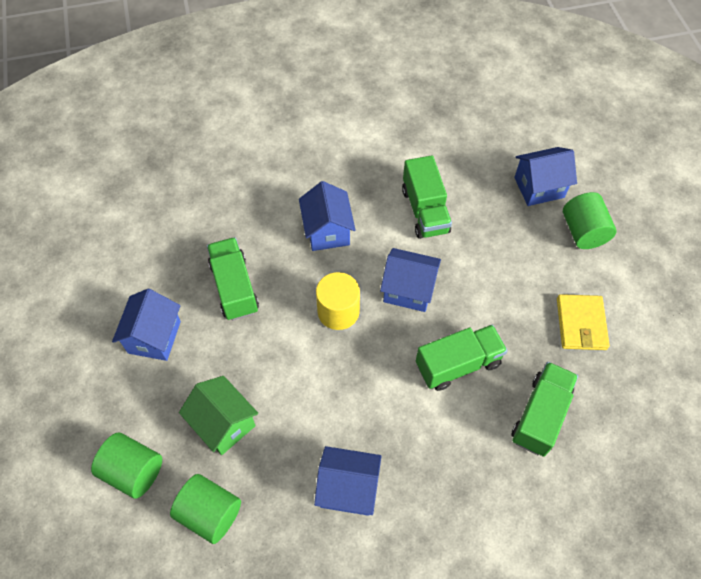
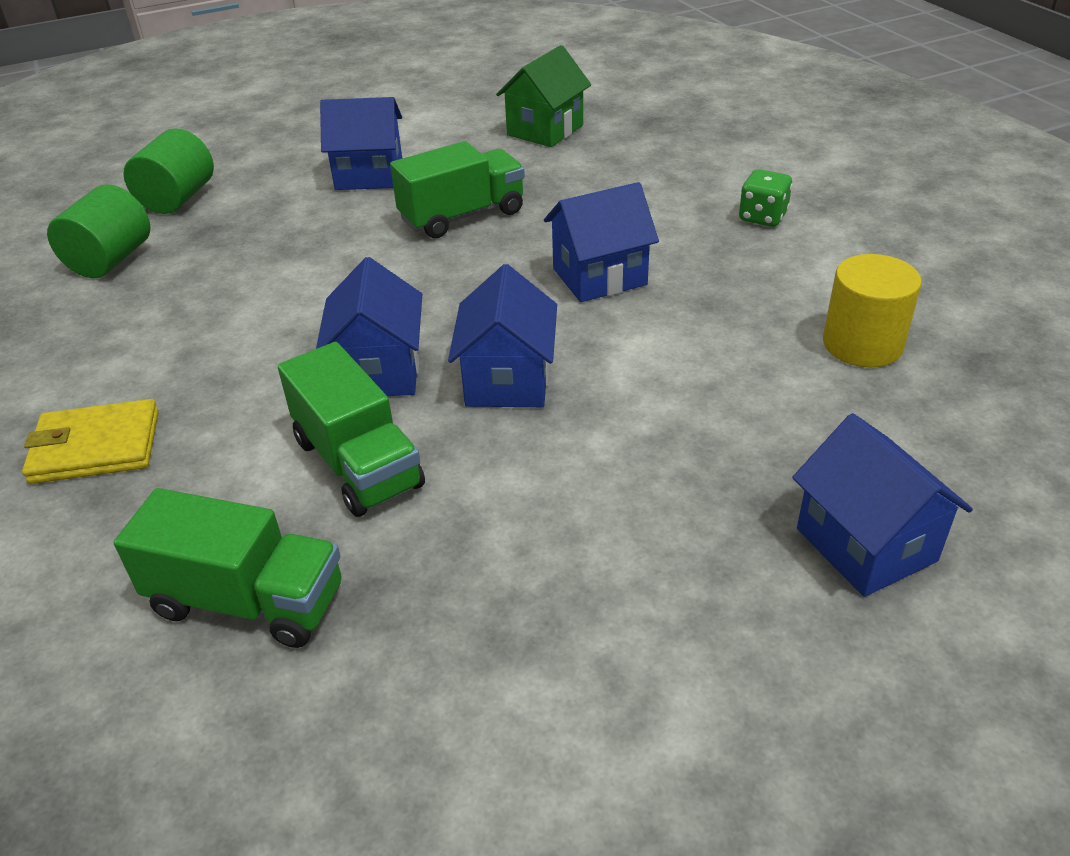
camera: 80 degrees right, 20 degrees down
(224, 424) = (240, 247): green house -> green house (545, 130)
(293, 144) = (762, 217): none -> green dice
(338, 311) = (443, 311): yellow cylinder -> yellow cylinder (862, 344)
(348, 488) = (125, 369): blue house -> blue house (379, 371)
(425, 210) = (699, 376): green truck -> none
(581, 324) = (491, 659): yellow wallet -> yellow wallet (95, 447)
(583, 232) = (773, 645): green cylinder -> none

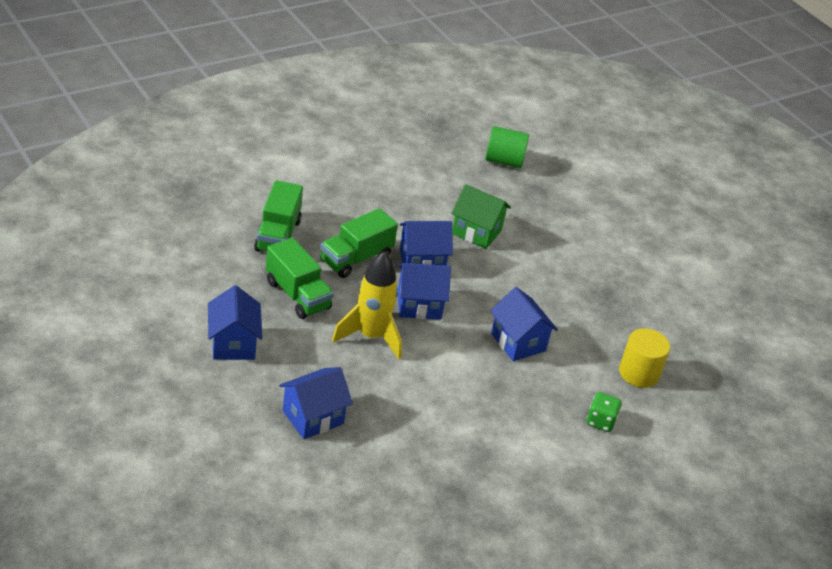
camera: 75 degrees right, 0 degrees up
(95, 447) = (361, 182): yellow wallet -> none
(178, 198) = (570, 174): green cylinder -> none
(369, 175) = (615, 246): blue house -> blue house (233, 344)
(462, 216) = (574, 286): green truck -> green truck (297, 295)
(545, 130) = (698, 324): green house -> green house (476, 232)
(604, 449) = (371, 336): none -> yellow rocket
(862, 344) = (466, 445): yellow cylinder -> yellow cylinder (639, 373)

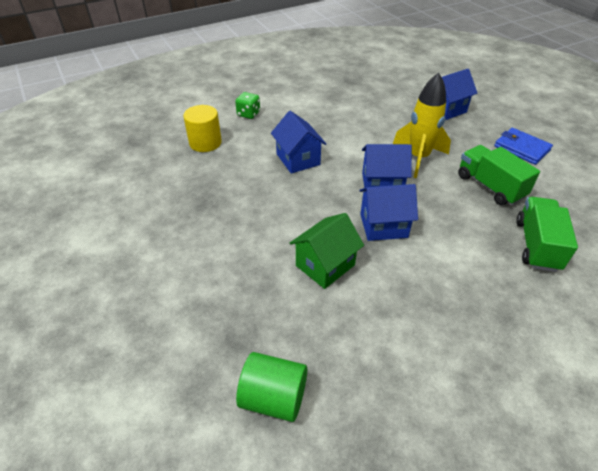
camera: 170 degrees left, 5 degrees up
(233, 344) = (521, 148): blue house -> blue wallet
(356, 259) = (449, 224): green truck -> none
(476, 232) = (325, 265): green house -> green house turned 75 degrees counterclockwise

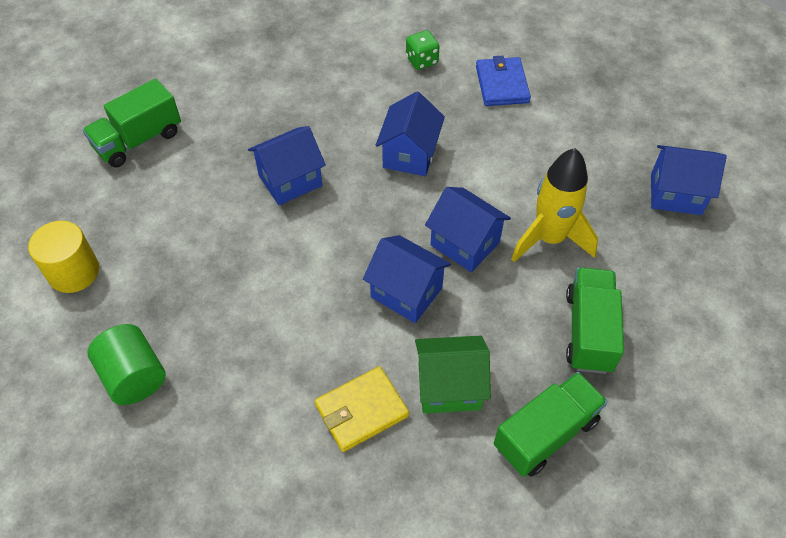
camera: 40 degrees right, 10 degrees up
(100, 247) = (138, 140): none -> green truck
(205, 143) = (338, 74): yellow cylinder -> yellow cylinder (74, 272)
(242, 210) = (290, 180): none -> blue house
(325, 265) = (301, 293): green house -> green house (449, 387)
(440, 303) = (361, 410): none -> yellow wallet
(521, 148) = (706, 312): blue wallet -> blue wallet (502, 84)

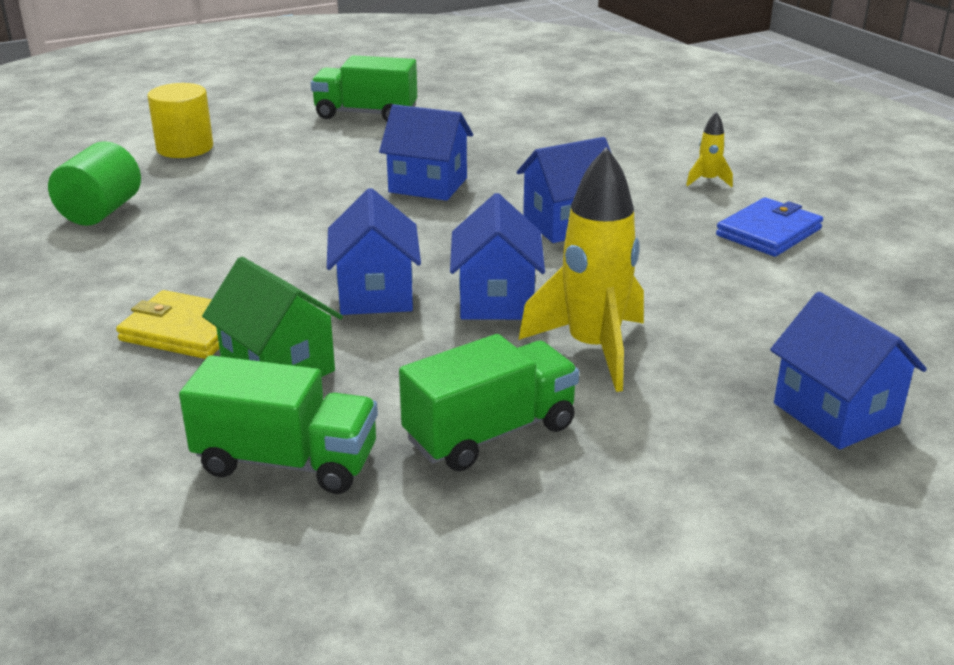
camera: 50 degrees right, 25 degrees down
(422, 61) = (707, 181): green dice -> yellow rocket

